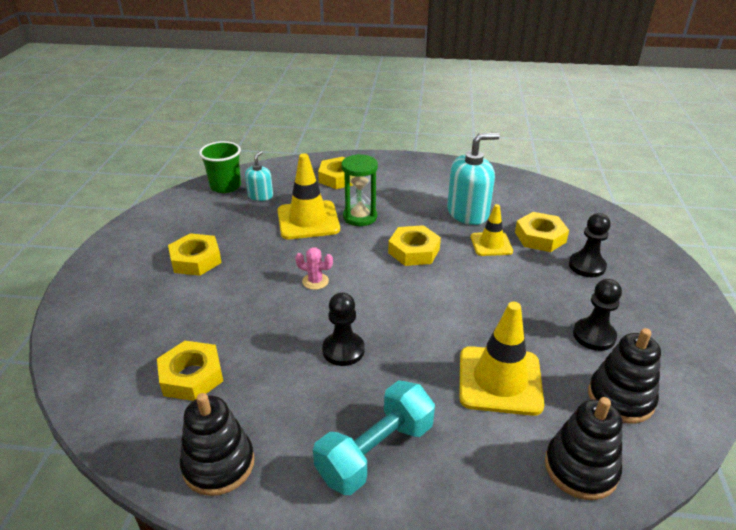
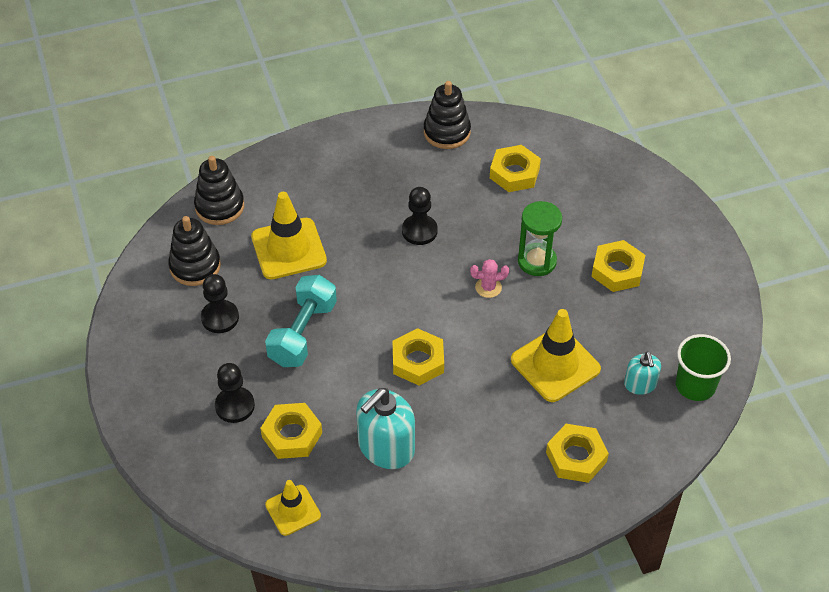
camera: 155 degrees right, 15 degrees up
(360, 217) = (503, 392): green hourglass -> green hourglass (537, 261)
(376, 452) = (354, 171): turquoise dumbbell -> turquoise dumbbell (302, 333)
(491, 244) = (342, 402): yellow traffic cone -> yellow traffic cone (293, 510)

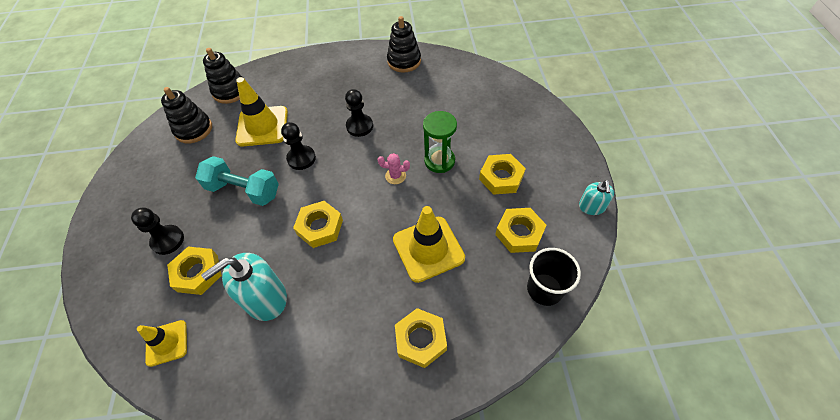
camera: 15 degrees right, 5 degrees up
(220, 318) = (191, 169): black pawn -> black pawn (301, 158)
(302, 333) = (244, 190): turquoise dumbbell -> turquoise dumbbell turned 75 degrees clockwise
(514, 173) = (443, 94): yellow nut -> yellow nut (519, 233)
(640, 384) = (496, 279): turquoise soap dispenser -> turquoise soap dispenser (591, 207)
(695, 385) = (544, 289): green cup -> black cup

